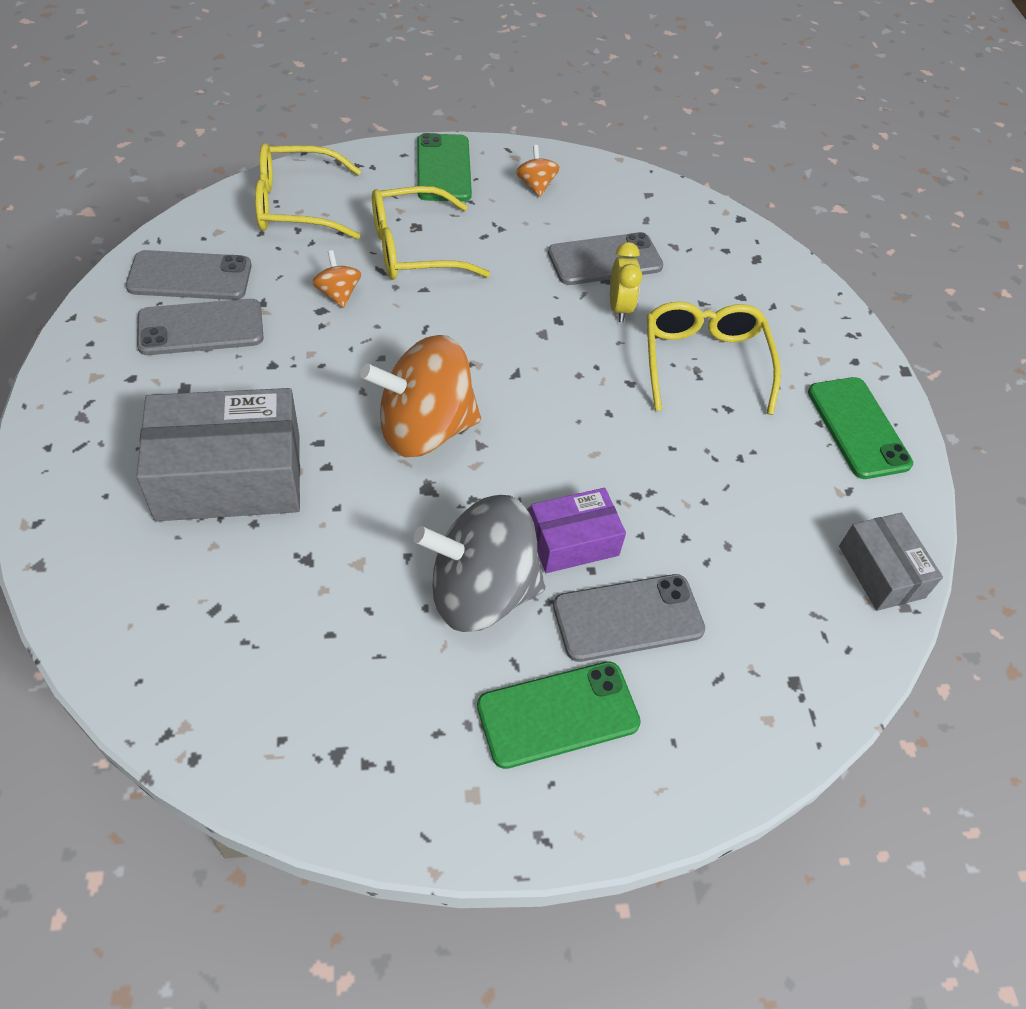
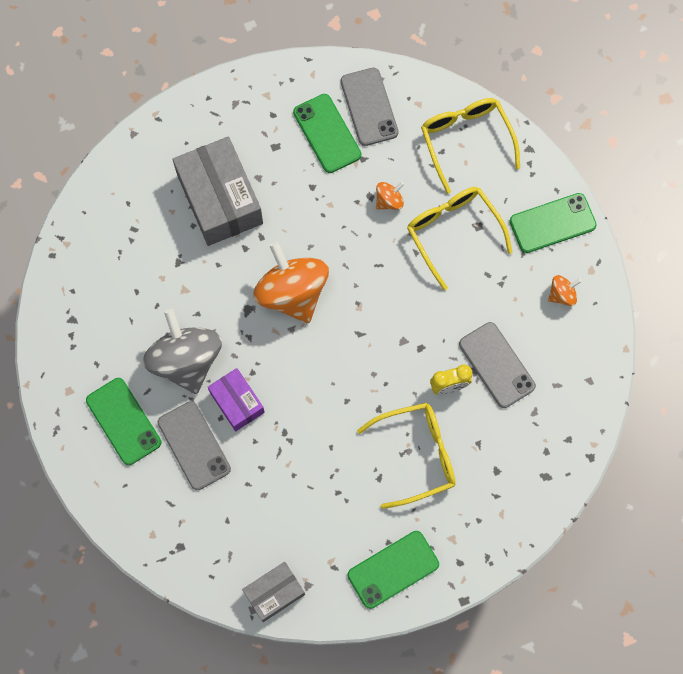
camera: 80 degrees right, 20 degrees up
(201, 328) = (327, 133): grey phone -> green phone

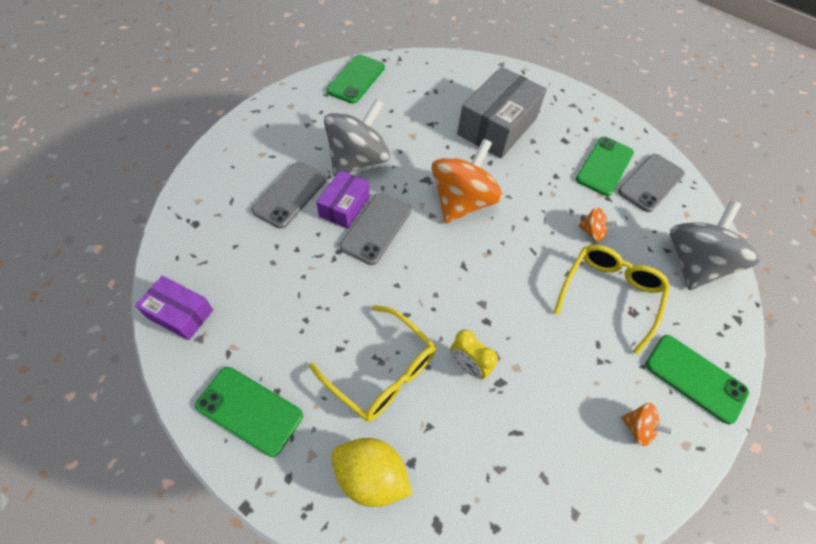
camera: 55 degrees right, 15 degrees down
(123, 421) = (285, 144): green phone -> green phone (356, 79)
(274, 593) = (180, 313): grey box -> purple box
(466, 141) = (694, 263): yellow glasses -> grey spinning top
(490, 504) = (371, 476): none -> yellow lemon
(496, 365) = (520, 401): grey phone -> grey phone (376, 228)

